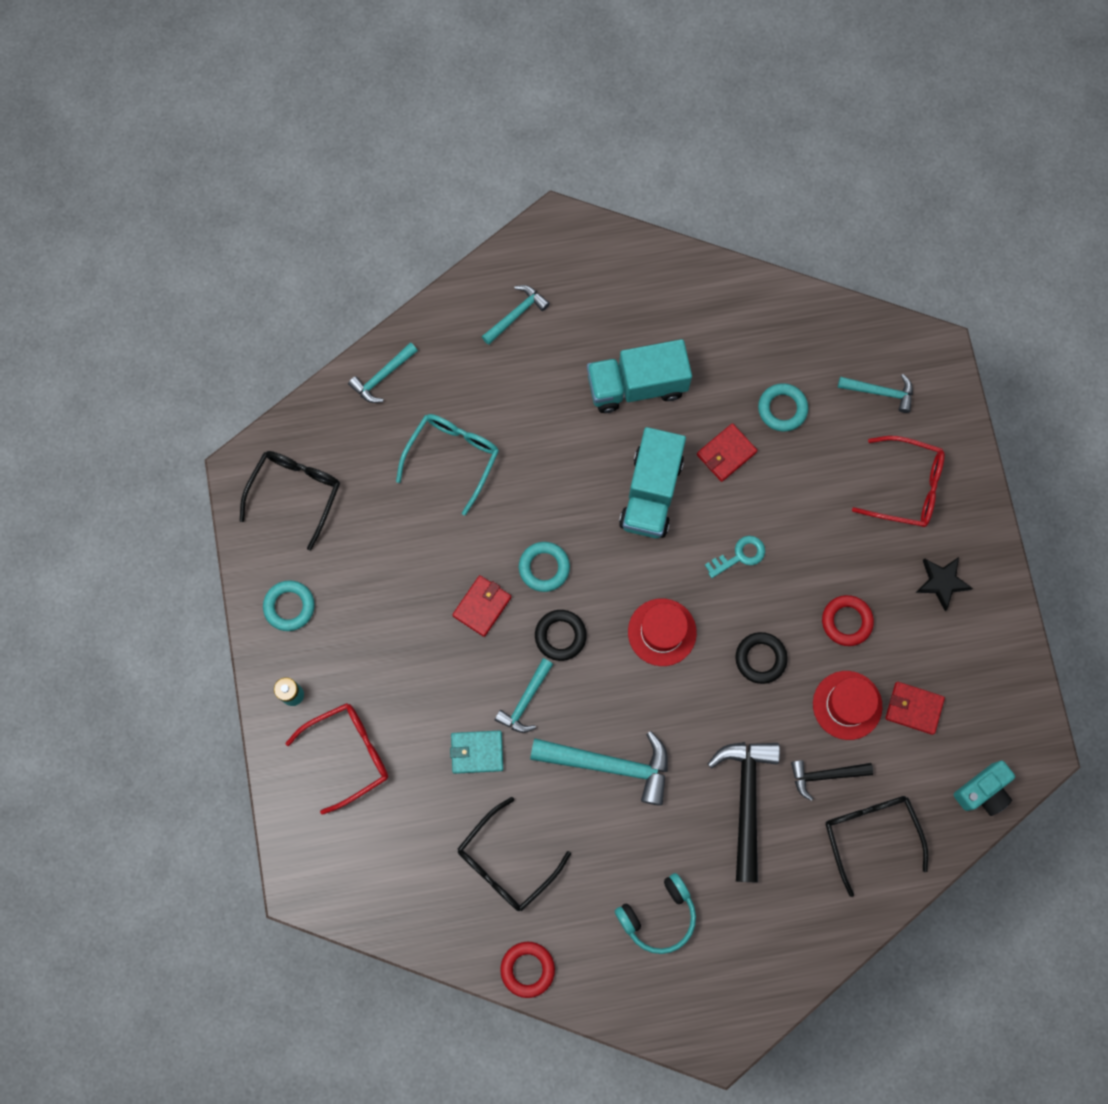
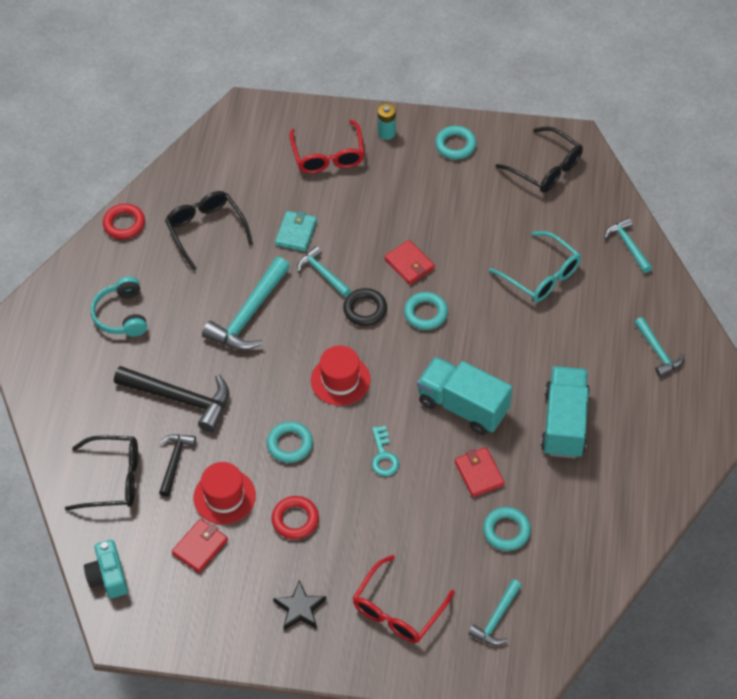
camera: 110 degrees right, 20 degrees down
(760, 658) = (290, 444): black ring -> turquoise ring

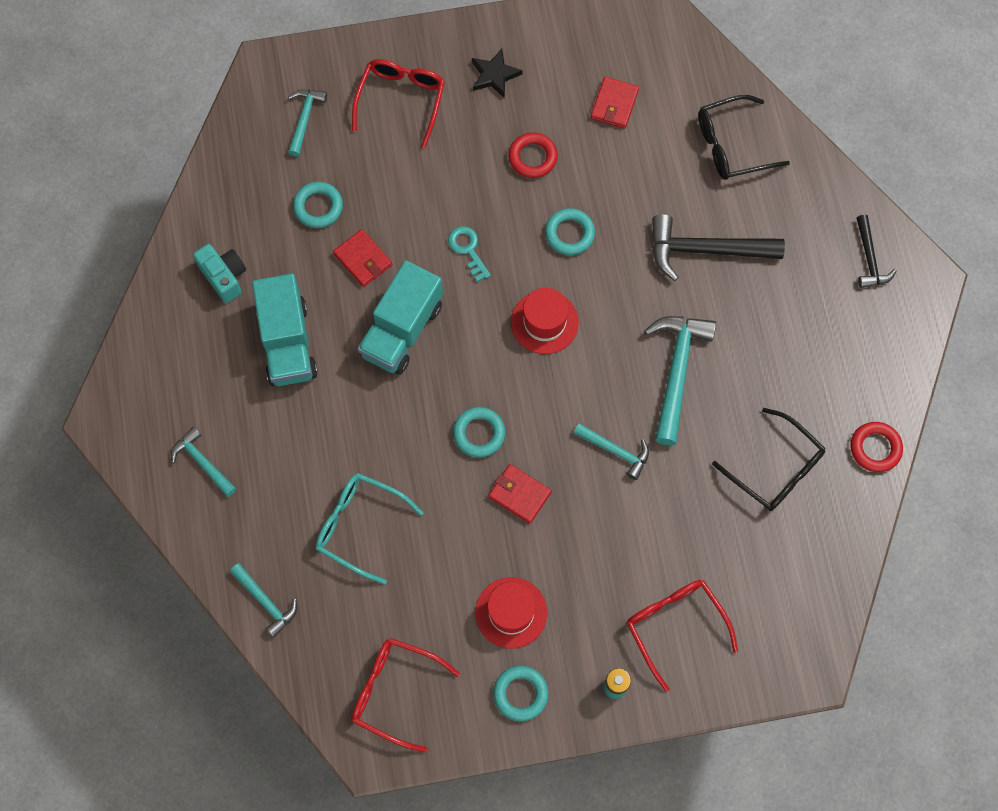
camera: 160 degrees right, 15 degrees up
(108, 576) = (688, 52): turquoise camera -> turquoise camera (224, 276)
(121, 315) = (817, 329): turquoise headphones -> none
(174, 461) = (679, 181): black hammer -> black hammer (869, 259)
(224, 496) = (612, 160): red hat -> red hat (511, 612)
(296, 233) = (668, 498): turquoise wallet -> none
(365, 309) = (549, 418): black ring -> none
(463, 406) = (402, 330): turquoise truck -> turquoise truck turned 105 degrees clockwise
(546, 168) = (395, 692): black glasses -> red glasses

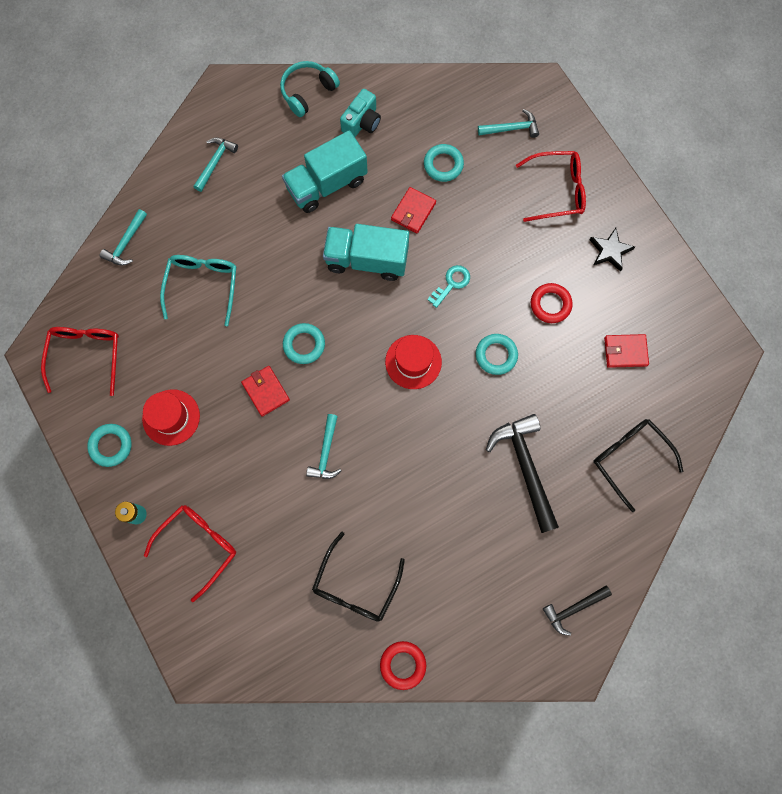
camera: 70 degrees right, 5 degrees up
(155, 324) = (307, 92): none -> turquoise headphones
(519, 494) = (266, 391): red wallet -> red wallet turned 45 degrees counterclockwise
(676, 371) = (410, 478): turquoise hammer -> none

